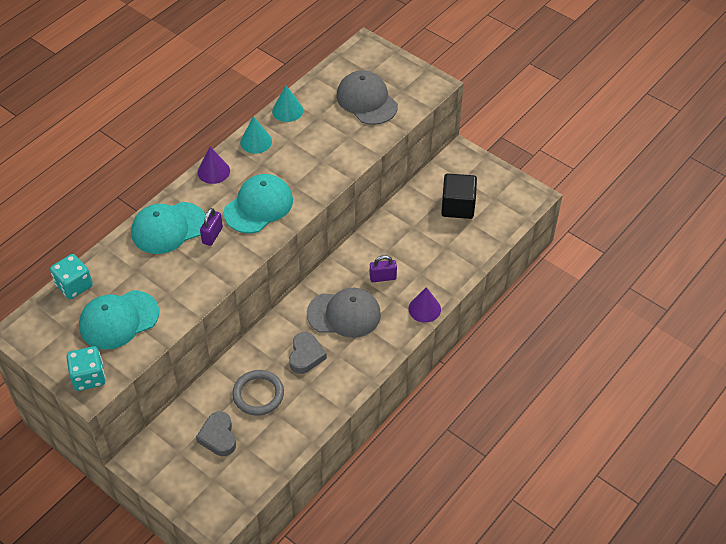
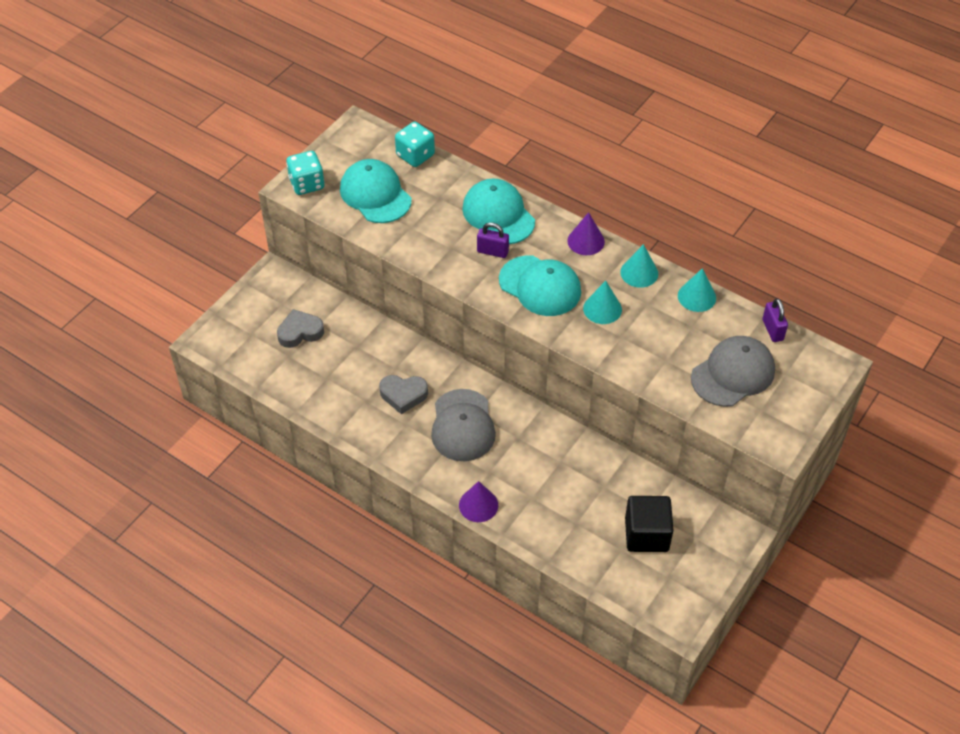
camera: 85 degrees right, 0 degrees up
(258, 394) = (352, 359): grey ring -> none
(290, 168) = (602, 309): none -> turquoise cone
(383, 277) = (520, 459): purple padlock -> purple padlock (772, 330)

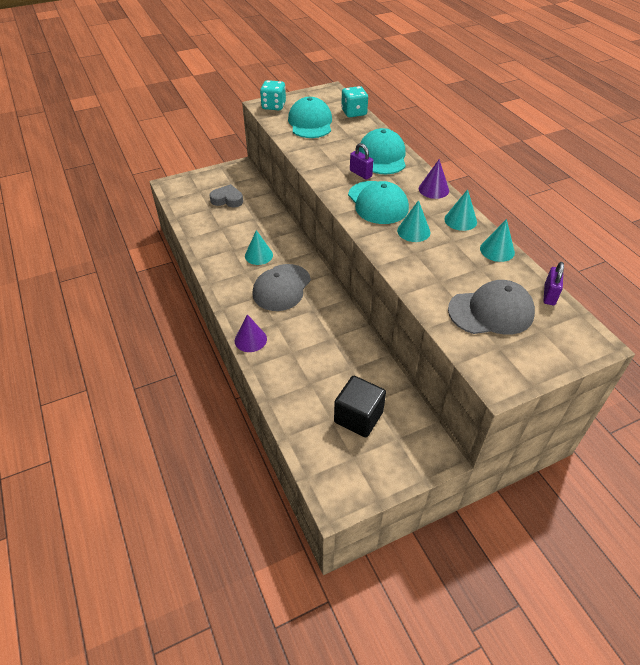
camera: 30 degrees right, 5 degrees down
(403, 395) = (258, 255): grey heart -> turquoise cone

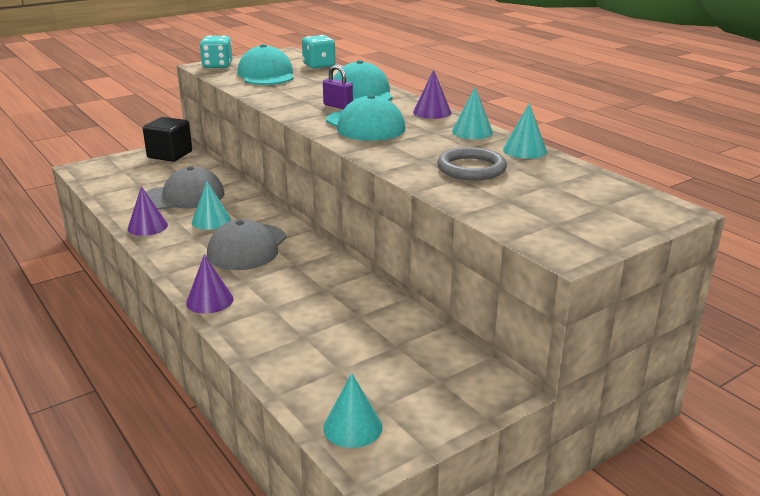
camera: 10 degrees left, 20 degrees down
(213, 256) = (147, 226): none -> purple cone
(227, 200) = (162, 175): grey heart -> none
(358, 417) = (379, 363): black cube -> black cube (170, 155)
(413, 231) = (416, 143): turquoise cone -> turquoise cone (352, 427)
(450, 269) = (471, 168): none -> grey ring
(491, 311) = (535, 196): grey cap -> grey cap (183, 196)
(549, 295) = (601, 179): purple padlock -> none

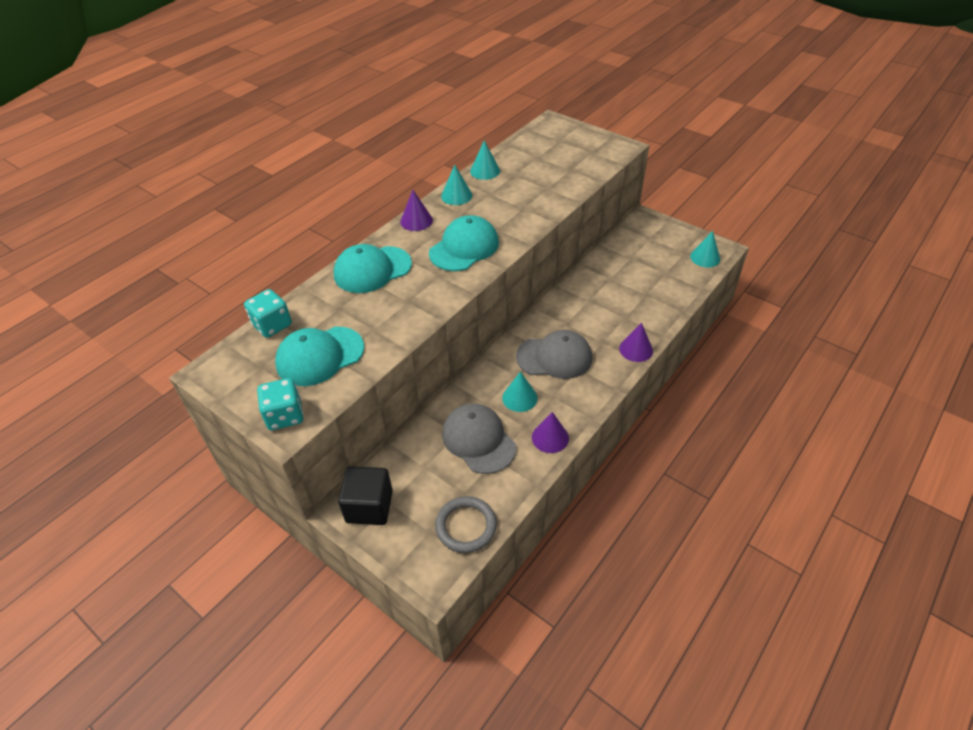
camera: 105 degrees left, 20 degrees up
(338, 106) = (418, 274): purple padlock -> none
(471, 168) = (529, 187): grey ring -> grey ring (466, 526)

